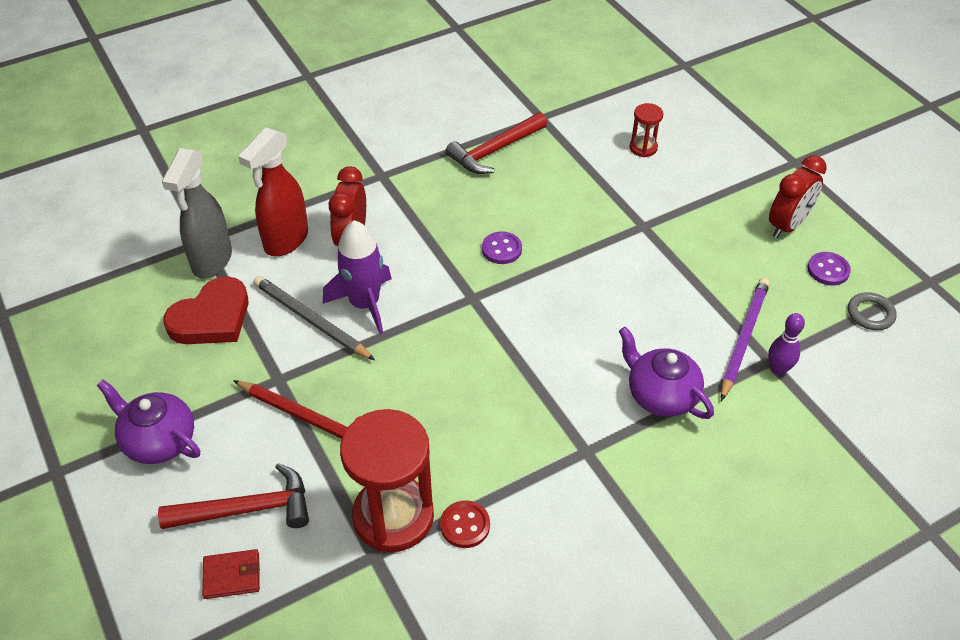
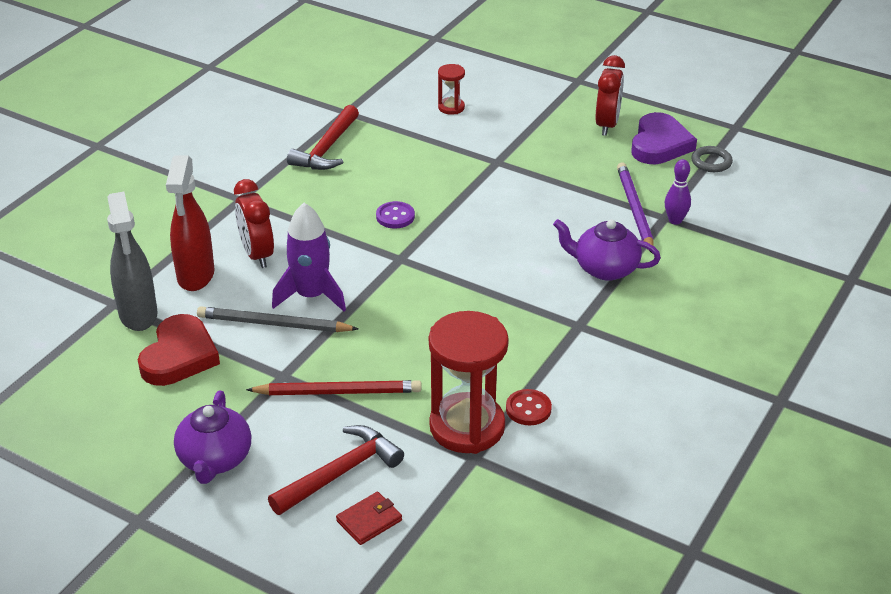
camera: 30 degrees left, 10 degrees down
(158, 441) = (215, 460): purple teapot -> purple teapot turned 90 degrees counterclockwise
(828, 270) = (659, 144): purple button -> purple heart

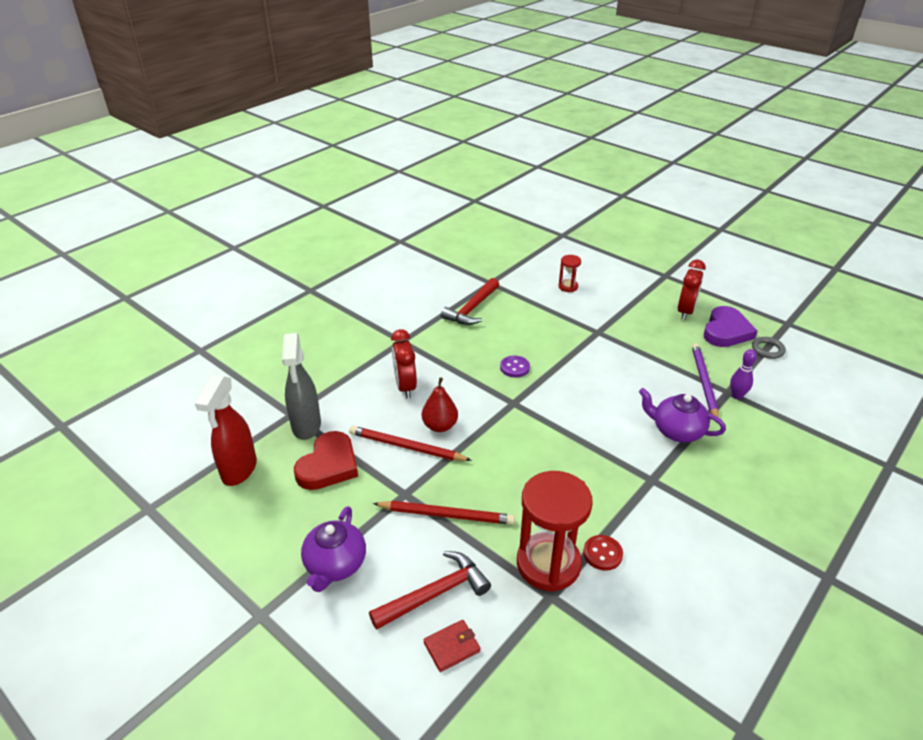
camera: 10 degrees right, 0 degrees up
(195, 276) = (356, 399): red spray bottle -> red spray bottle (239, 470)
(274, 324) = (406, 447): grey pencil -> red pencil
(311, 295) = (440, 426): purple rocket -> red pear

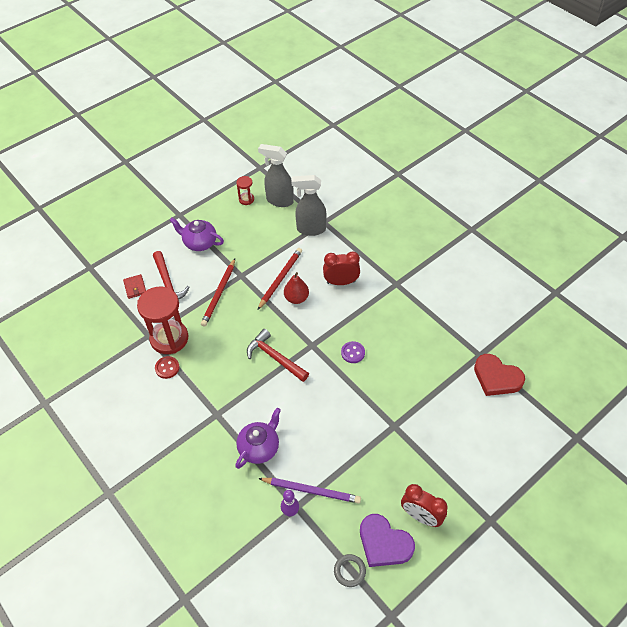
camera: 100 degrees right, 15 degrees up
(239, 470) = (279, 200): red spray bottle -> grey spray bottle
(328, 465) = (273, 240): red heart -> red heart (496, 378)
(472, 309) = (437, 335): red hammer -> red hammer (274, 357)
(568, 287) = (470, 419): red hourglass -> red hourglass (246, 199)

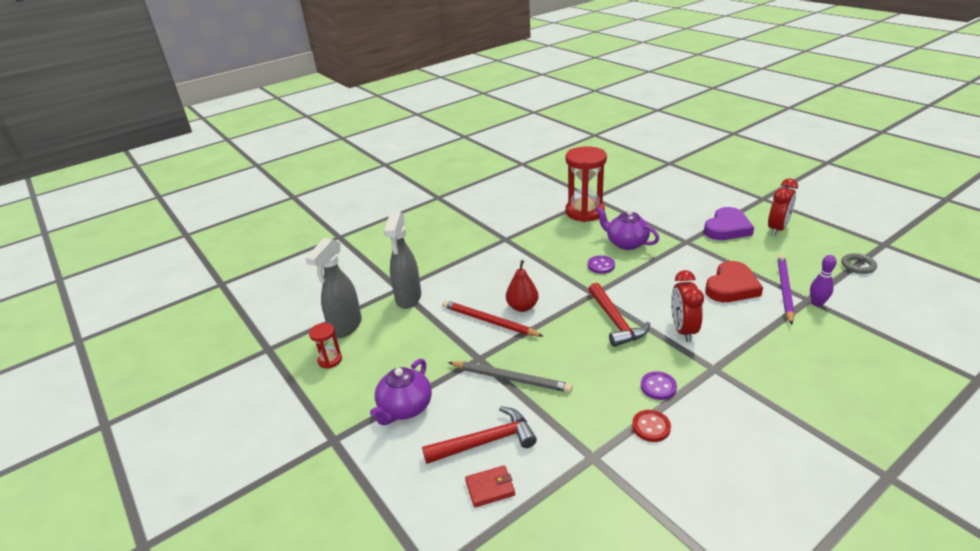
camera: 85 degrees left, 20 degrees down
(169, 338) = (596, 429): red hourglass -> red hourglass (585, 212)
(202, 376) = (658, 387): none -> purple button
(219, 294) = (511, 378): red pencil -> grey pencil
(259, 447) = (748, 329): purple teapot -> purple teapot (626, 243)
(274, 357) = (615, 322): red hammer -> red hammer turned 60 degrees counterclockwise
(341, 282) = (499, 274): red clock -> red clock (683, 330)
(384, 543) = (816, 247): purple heart -> purple heart (727, 228)
(496, 378) = (618, 191): red heart -> red heart (731, 286)

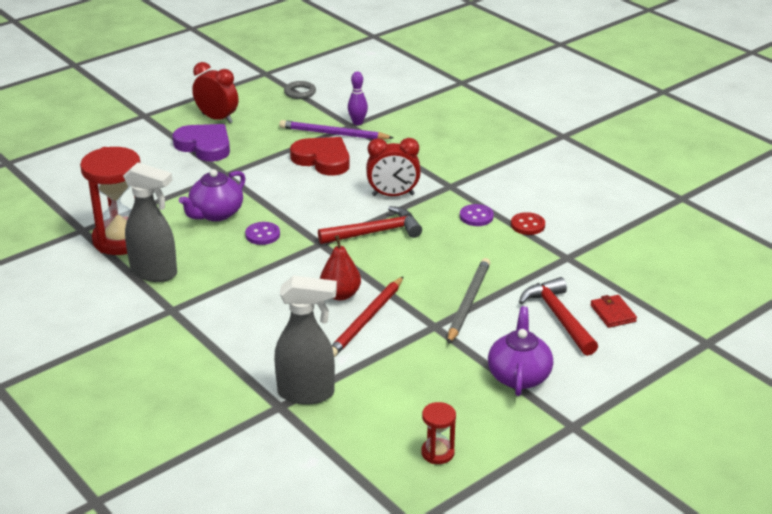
camera: 95 degrees left, 0 degrees up
(345, 327) = (367, 449): grey spray bottle -> grey spray bottle (154, 273)
(405, 408) = (519, 376): purple teapot -> purple teapot turned 105 degrees counterclockwise

